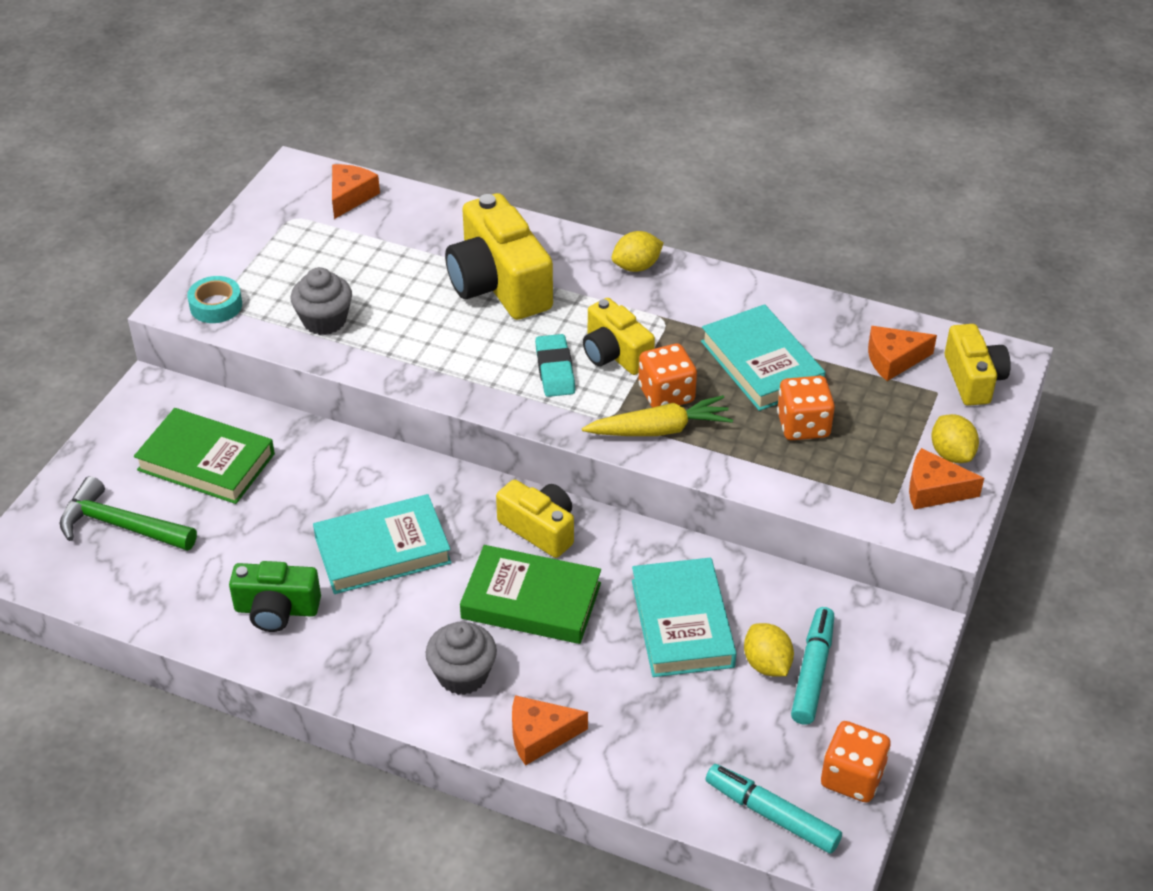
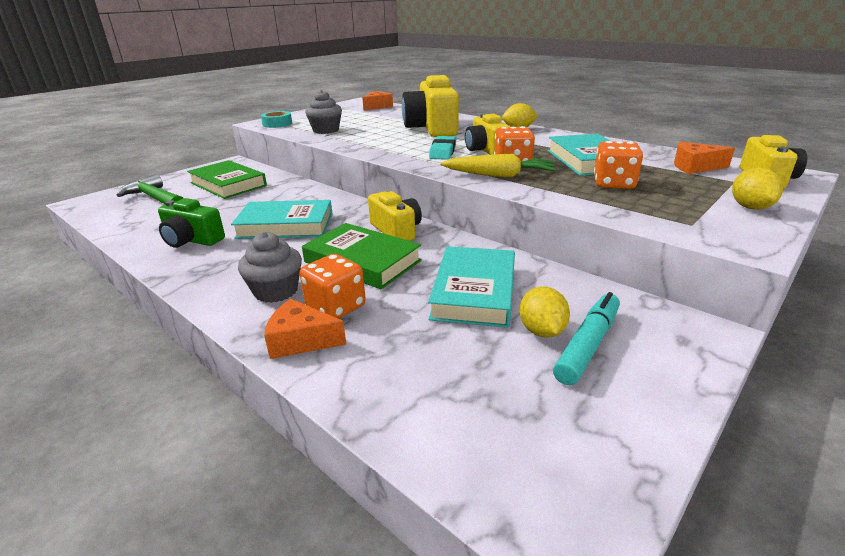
camera: 20 degrees right, 15 degrees down
(772, 815) = (498, 468): turquoise marker -> none
(852, 777) = (615, 452): orange dice -> orange dice (336, 307)
(934, 490) = (734, 222): orange cheese -> none

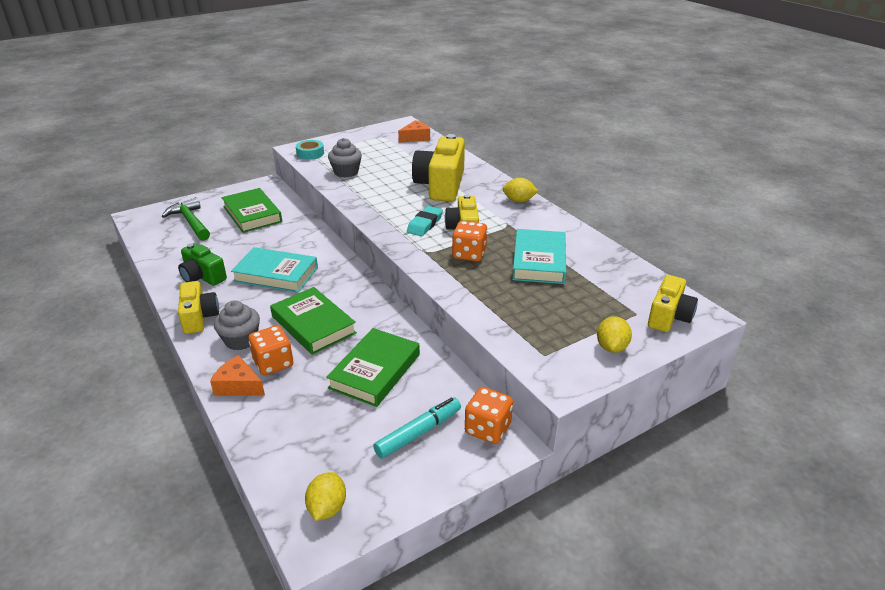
camera: 15 degrees right, 5 degrees up
(396, 230) = (357, 297): yellow camera -> yellow camera (199, 317)
(474, 291) = (375, 371): turquoise book -> green book
(499, 175) = (446, 267): yellow carrot -> none
(541, 331) = (397, 415): yellow lemon -> yellow lemon (327, 508)
(613, 184) = (530, 296): orange dice -> orange dice (488, 429)
(695, 167) = (624, 288): orange cheese -> none

